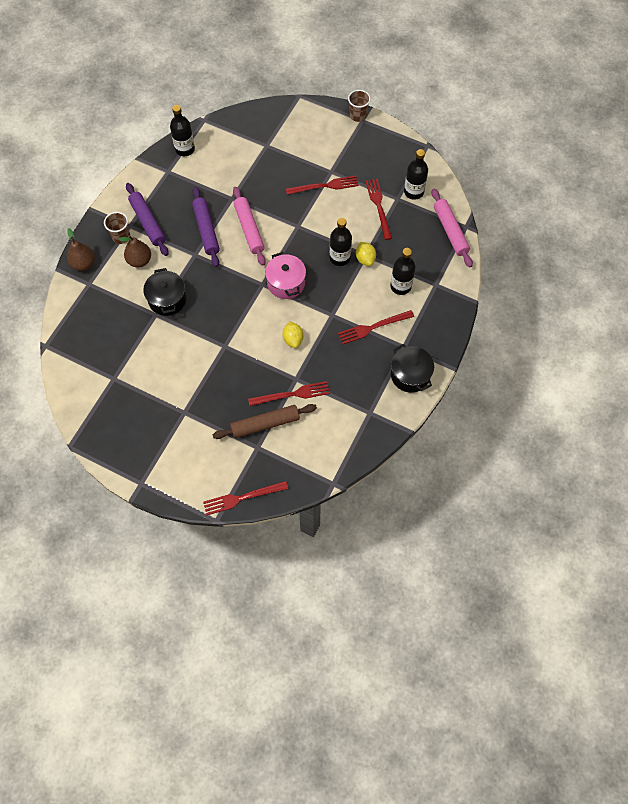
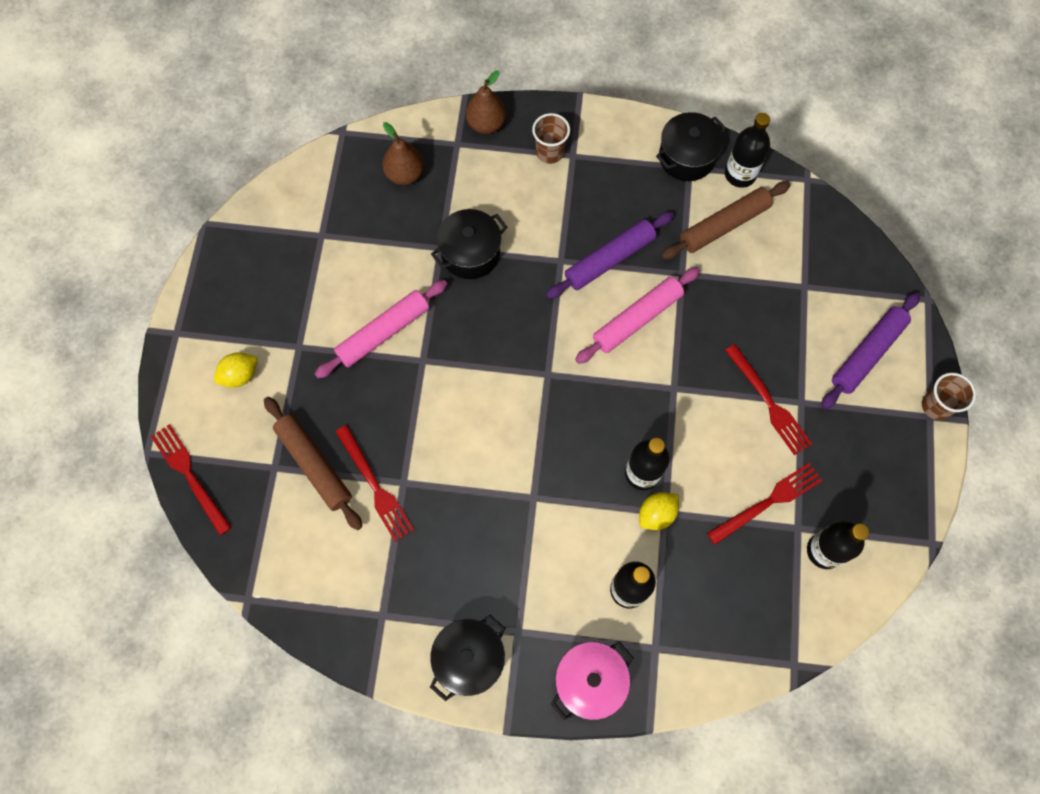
camera: 70 degrees right, 5 degrees up
(139, 260) = (520, 192): brown pear -> brown pear (405, 174)
(148, 223) = (588, 177): purple rolling pin -> purple rolling pin (867, 354)
(161, 170) = (686, 157): none -> black pot
(212, 168) = (724, 225): none -> brown rolling pin
(286, 283) = (563, 408): pink pot -> pink pot (590, 681)
(293, 339) = (468, 454): yellow lemon -> yellow lemon (240, 375)
(373, 327) = (535, 570): red fork -> none
(450, 231) = (772, 640): pink rolling pin -> pink rolling pin (383, 333)

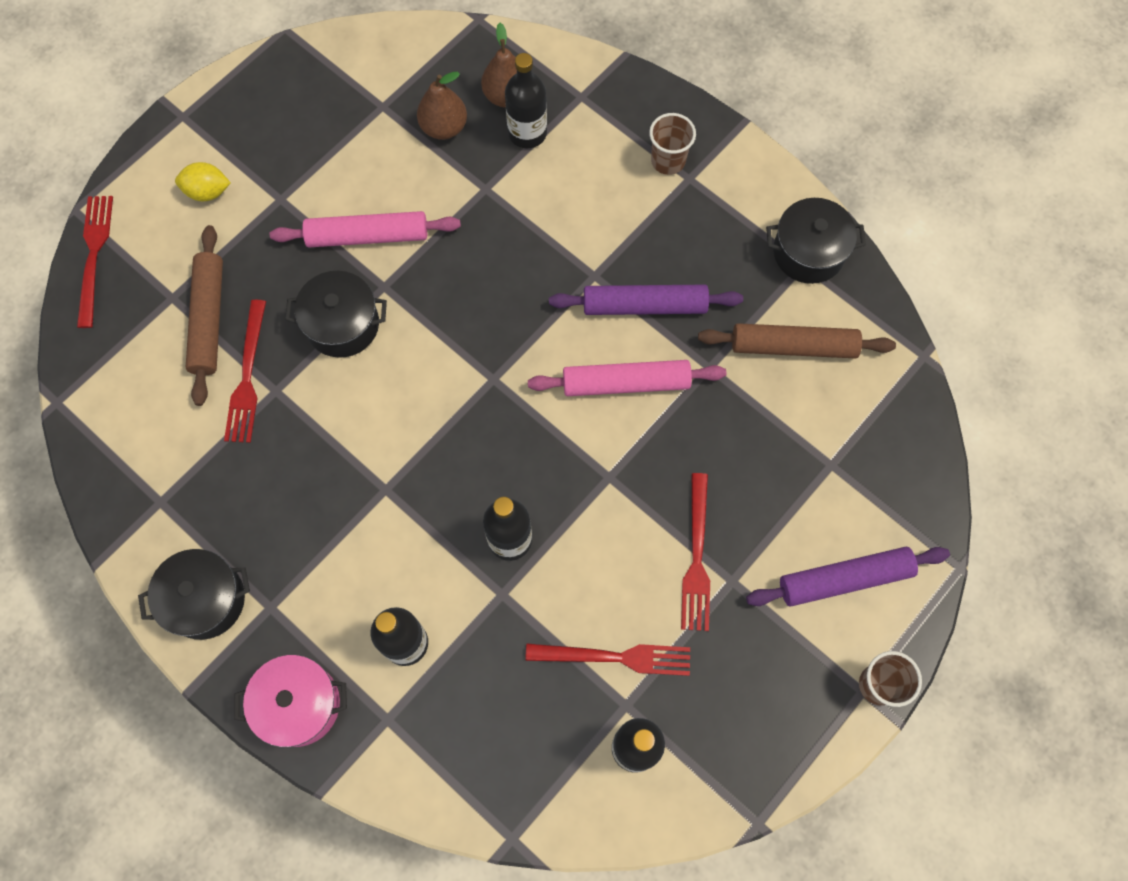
camera: 35 degrees right, 0 degrees up
(470, 253) = (510, 212): black pot -> black pot (342, 325)
(486, 124) = (625, 94): brown pear -> brown pear (444, 127)
(656, 514) = (492, 590): yellow lemon -> none
(740, 174) = (852, 305): black bottle -> black bottle (527, 133)

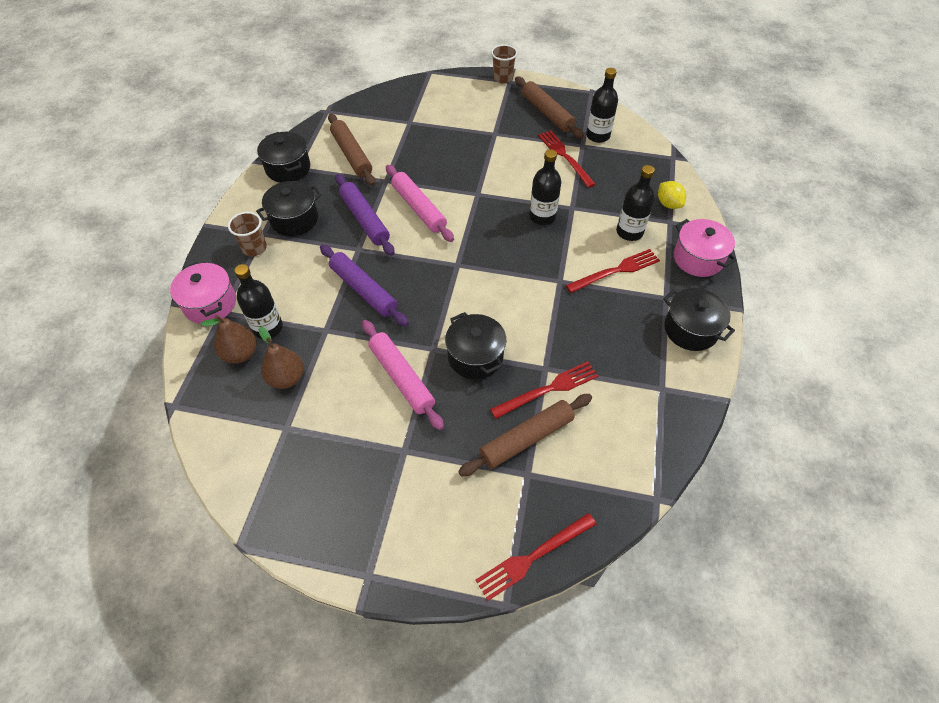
camera: 120 degrees left, 15 degrees down
(208, 192) = (427, 506): yellow lemon -> yellow lemon (668, 204)
(601, 88) = (210, 304): none -> pink pot
(695, 223) = (294, 219): none -> black pot
(696, 557) = (493, 148): red fork -> red fork (615, 271)
(738, 700) = (547, 113): none -> brown rolling pin
(844, 579) = (464, 101): purple rolling pin -> purple rolling pin (364, 290)

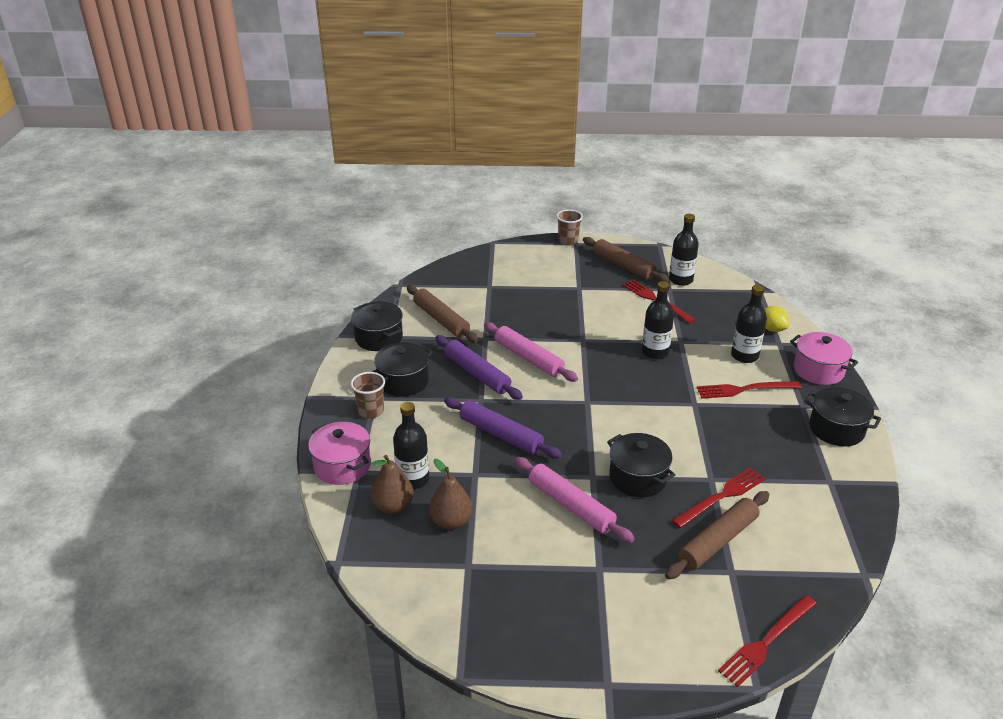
camera: 10 degrees left, 20 degrees down
(615, 271) = (745, 389): red fork -> red fork turned 150 degrees counterclockwise

